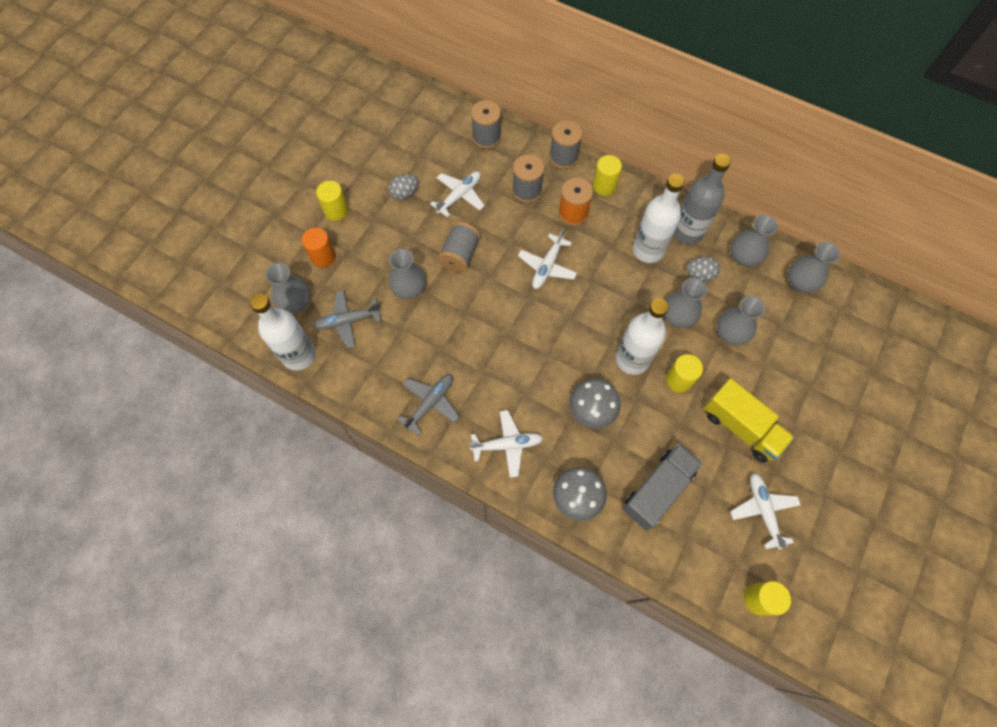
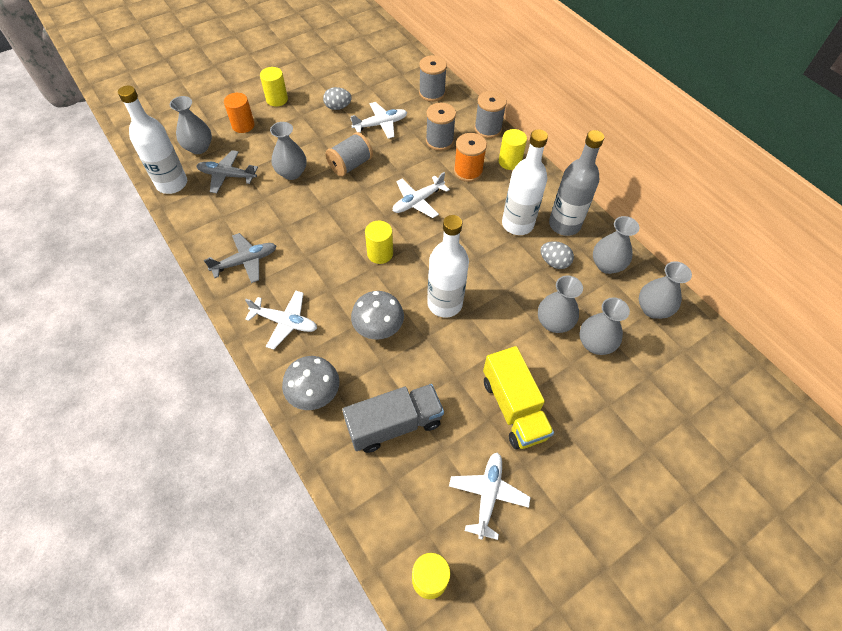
camera: 25 degrees right, 10 degrees down
(678, 317) = (511, 287): grey vase -> grey vase (595, 344)
(679, 380) = (477, 339): yellow cylinder -> yellow cylinder (380, 253)

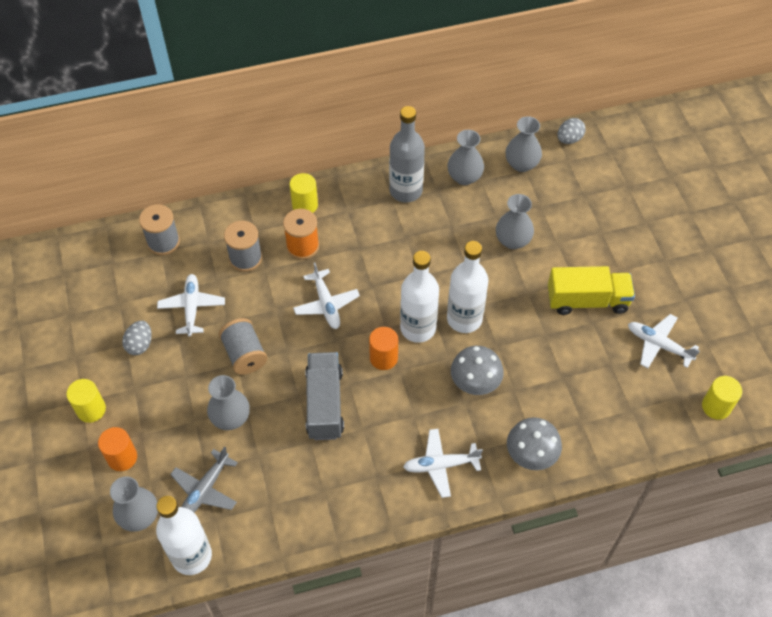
camera: 70 degrees left, 0 degrees up
(245, 262) = (347, 490): grey plane -> none
(285, 322) = (441, 465): white plane -> white plane turned 135 degrees counterclockwise
(380, 253) = (383, 358): yellow cylinder -> orange cylinder
(394, 424) = (579, 396): grey truck -> grey truck (325, 404)
(488, 129) = (247, 208): grey spool -> none
(517, 224) = (390, 228): white bottle -> white bottle (418, 328)
(554, 262) = (447, 215): grey egg -> grey egg (569, 139)
(595, 344) = (543, 219): grey vase -> none

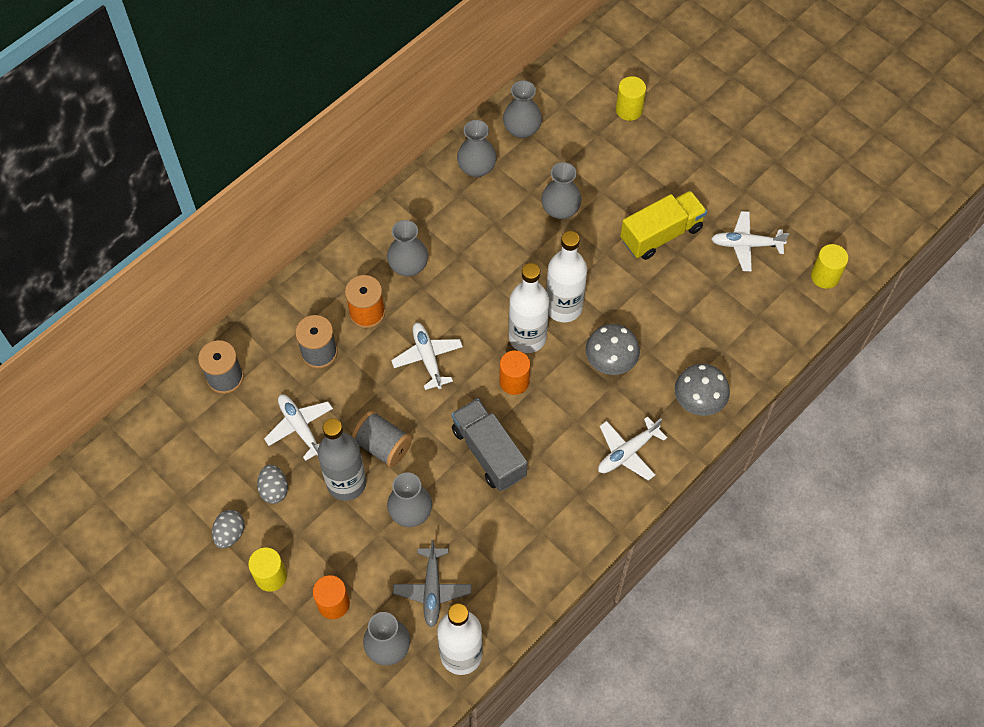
camera: 30 degrees left, 5 degrees up
(305, 205) = (341, 270): yellow cylinder -> yellow cylinder (629, 110)
(326, 304) = (427, 358): white plane -> white plane turned 150 degrees counterclockwise
(359, 226) = (408, 266): none -> grey vase
(406, 190) = (430, 208): grey bottle -> grey bottle (346, 483)
(569, 139) = (550, 83): grey egg -> grey egg (230, 534)

